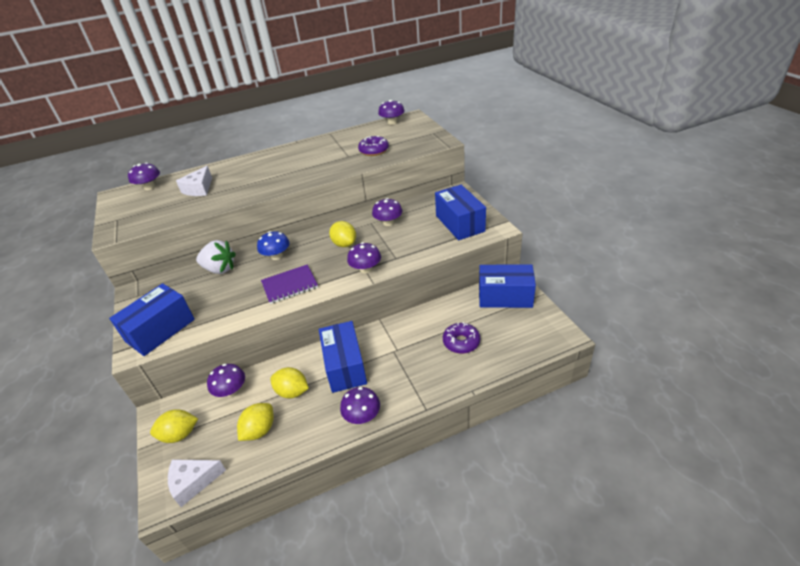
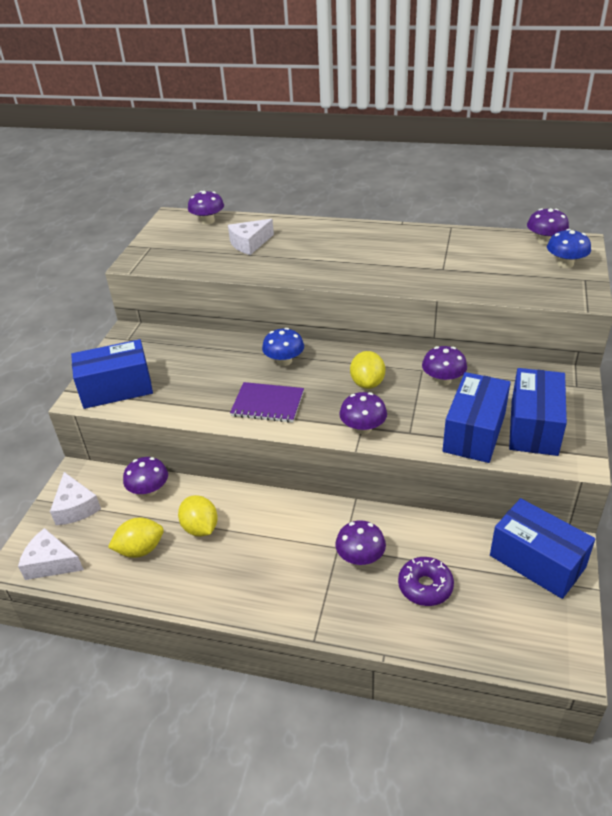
camera: 35 degrees right, 0 degrees up
(179, 434) = (75, 507): yellow lemon -> white cheese
(220, 269) = (219, 348): white strawberry -> none
(345, 366) = (273, 533): blue box -> blue box (474, 432)
(362, 416) = (243, 601): purple mushroom -> purple mushroom (360, 557)
(374, 151) = (481, 274): purple donut -> none
(415, 129) = (565, 264): none -> blue mushroom

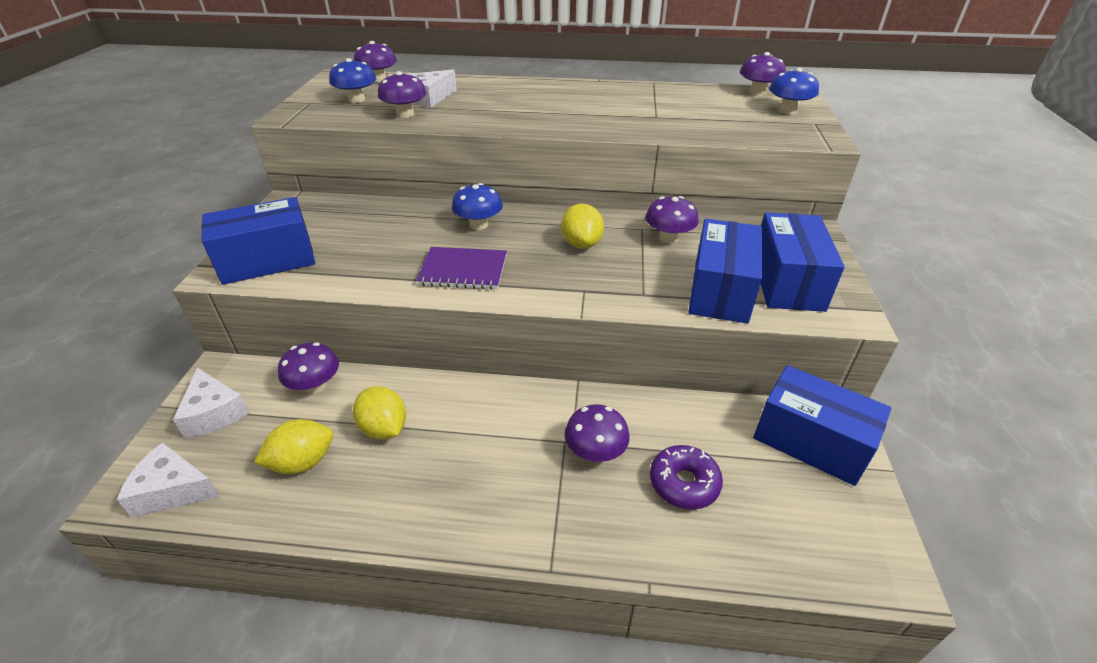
camera: 10 degrees left, 0 degrees up
(189, 244) = (357, 99): none -> blue mushroom
(363, 428) = (585, 292): purple mushroom -> purple mushroom (405, 114)

